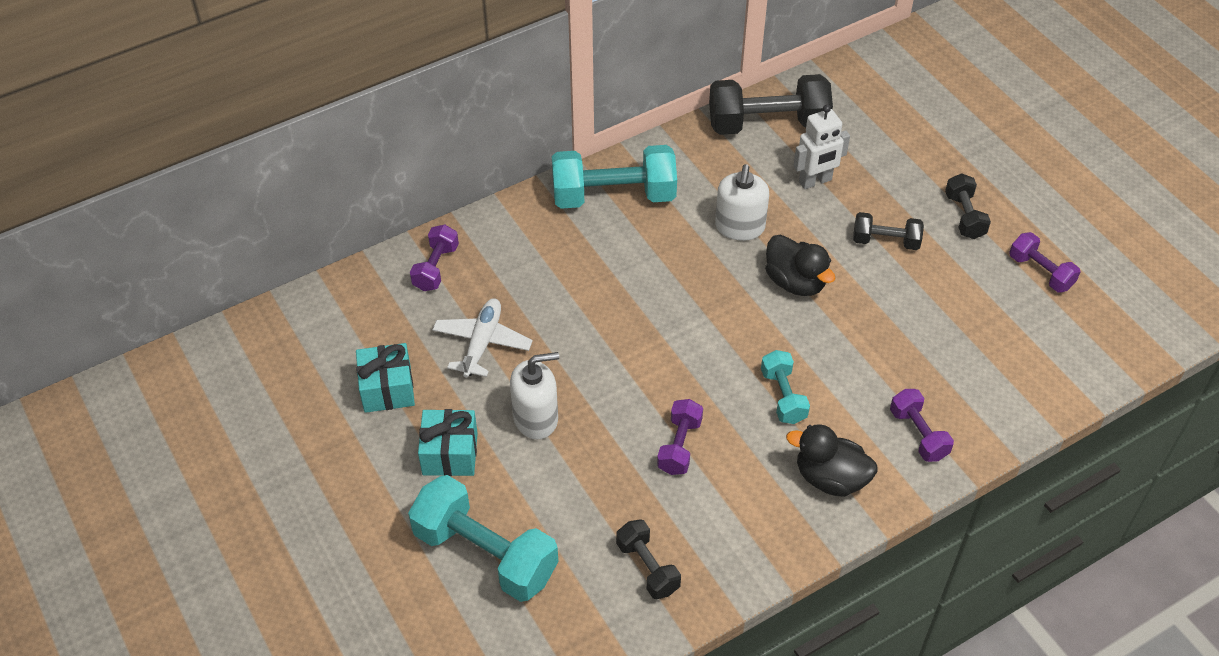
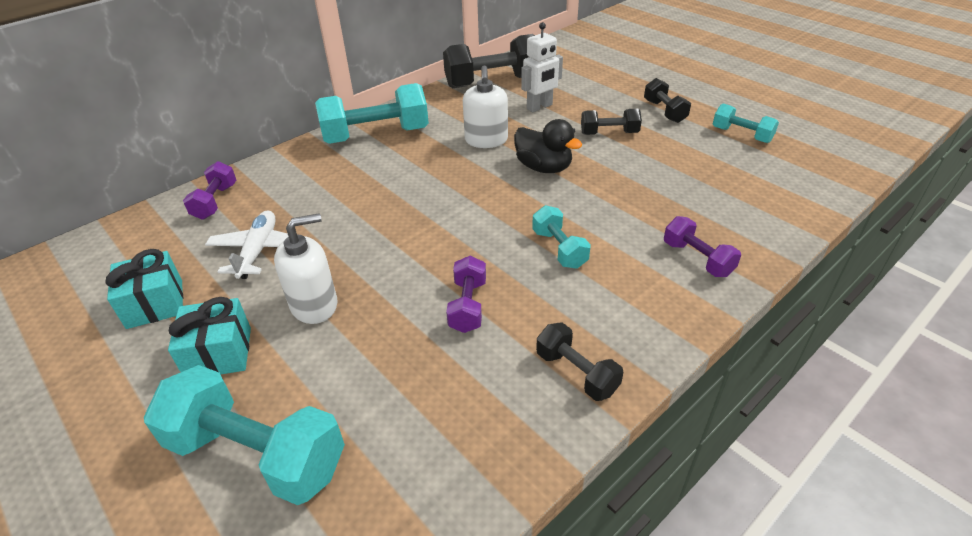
camera: 10 degrees left, 10 degrees down
(648, 567) = (455, 433): black dumbbell -> black dumbbell (576, 373)
(830, 478) = (628, 309): black duck -> none
(1040, 272) = (741, 135): purple dumbbell -> turquoise dumbbell

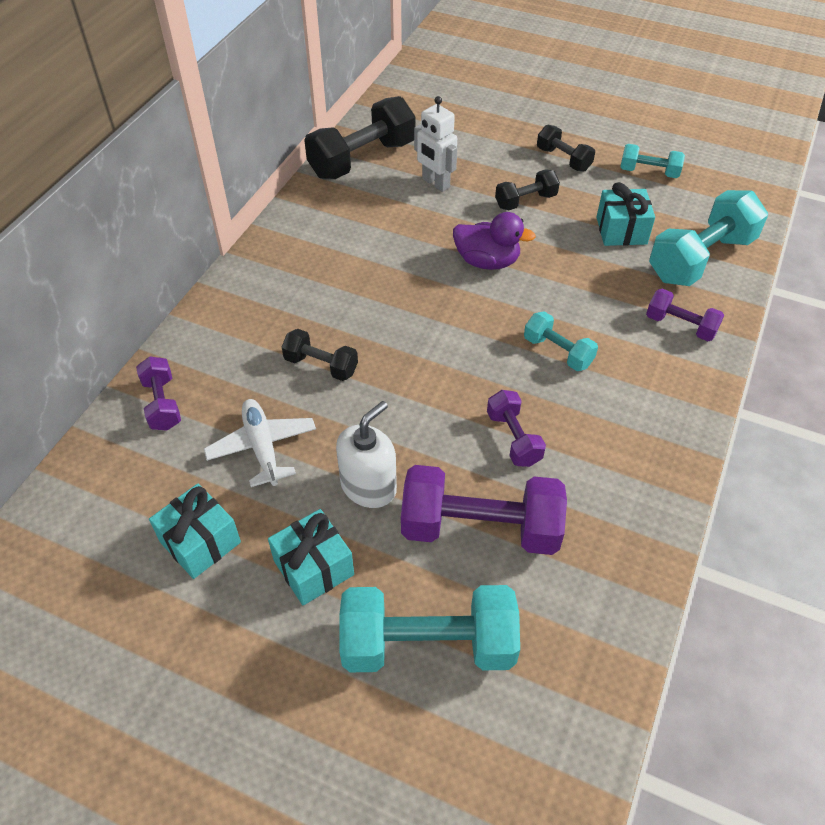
camera: 25 degrees left, 10 degrees up
(376, 135) = (281, 266): turquoise dumbbell -> turquoise dumbbell (701, 259)
(382, 370) = (480, 528): none -> purple dumbbell
(486, 140) = (407, 242): white soap dispenser -> none
(539, 107) = (435, 183): white robot -> white robot turned 105 degrees clockwise
(543, 168) = (487, 261): black duck -> purple duck
(576, 373) = (644, 470): black dumbbell -> black dumbbell (321, 365)
(685, 172) = (621, 230): none -> turquoise gift

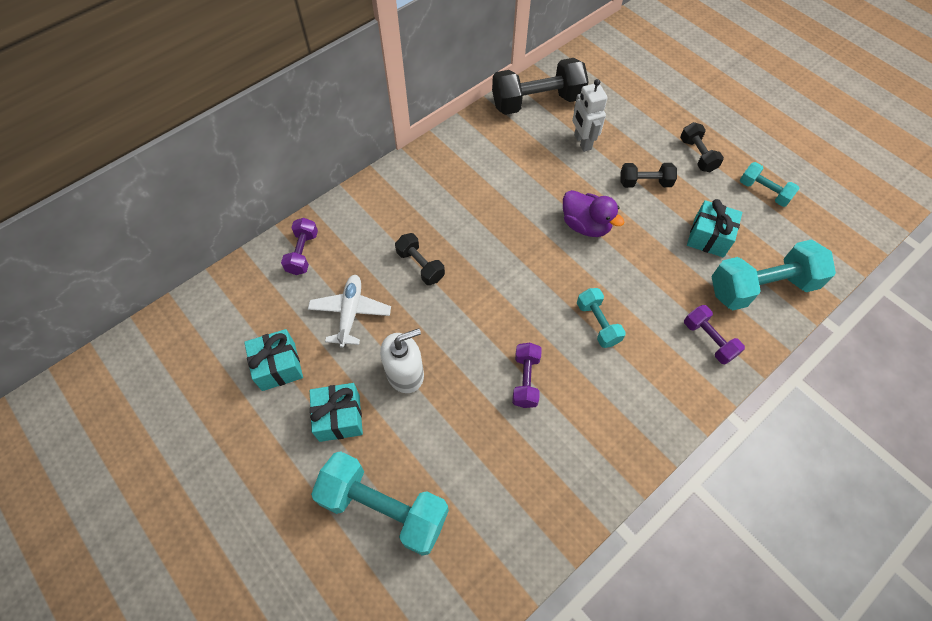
camera: 25 degrees right, 10 degrees up
(480, 528) = (464, 439): purple dumbbell -> none

